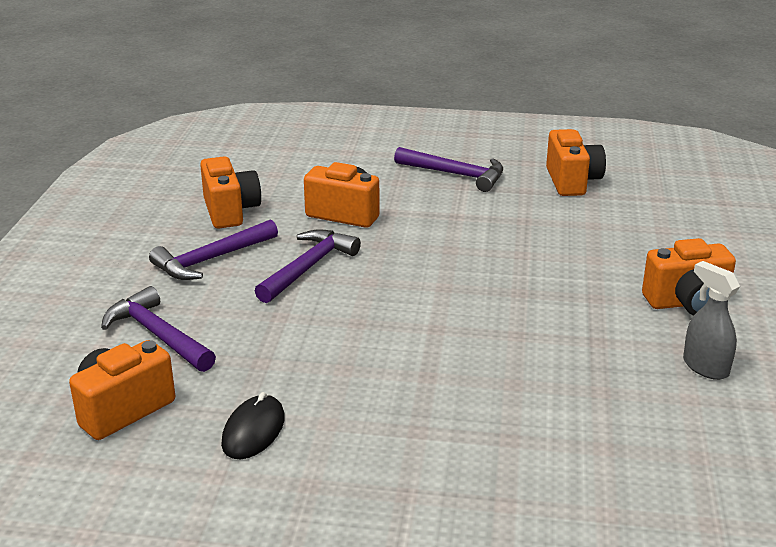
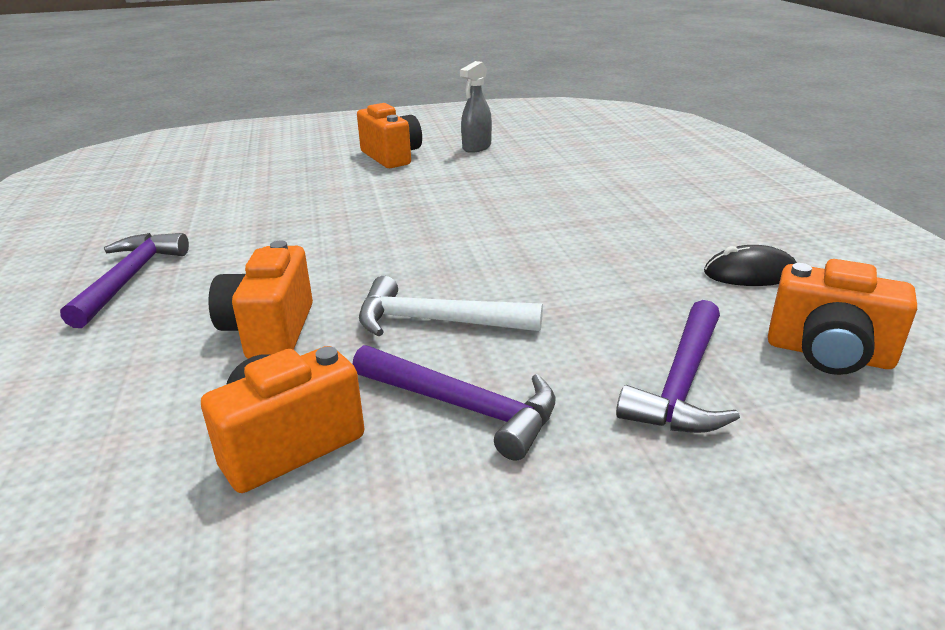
camera: 110 degrees left, 0 degrees up
(308, 267) = (436, 321): purple hammer -> white hammer
(572, 181) = (154, 215): orange camera -> none

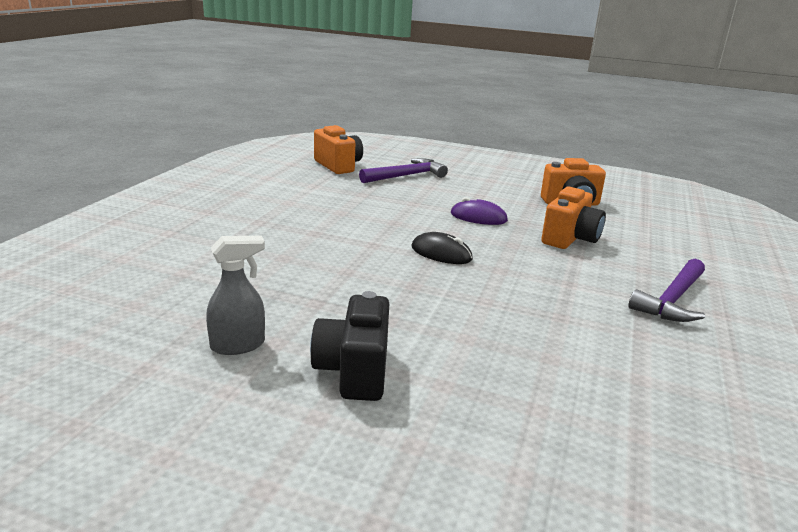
camera: 150 degrees left, 5 degrees down
(392, 157) = (354, 371): orange camera -> black camera
(436, 321) = (478, 217): white hammer -> purple mouse
(464, 407) = (495, 193): purple hammer -> none
(750, 273) = (296, 187): black mouse -> black mouse (441, 253)

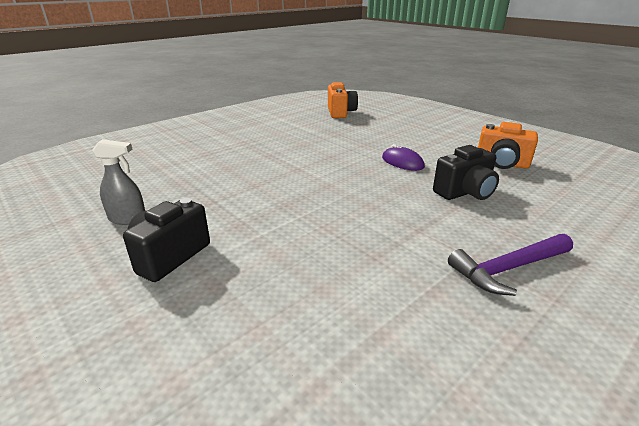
camera: 30 degrees right, 5 degrees up
(406, 176) = (382, 125): purple hammer -> none
(441, 253) = (338, 184): black mouse -> none
(570, 239) = (465, 192): orange camera -> black camera

